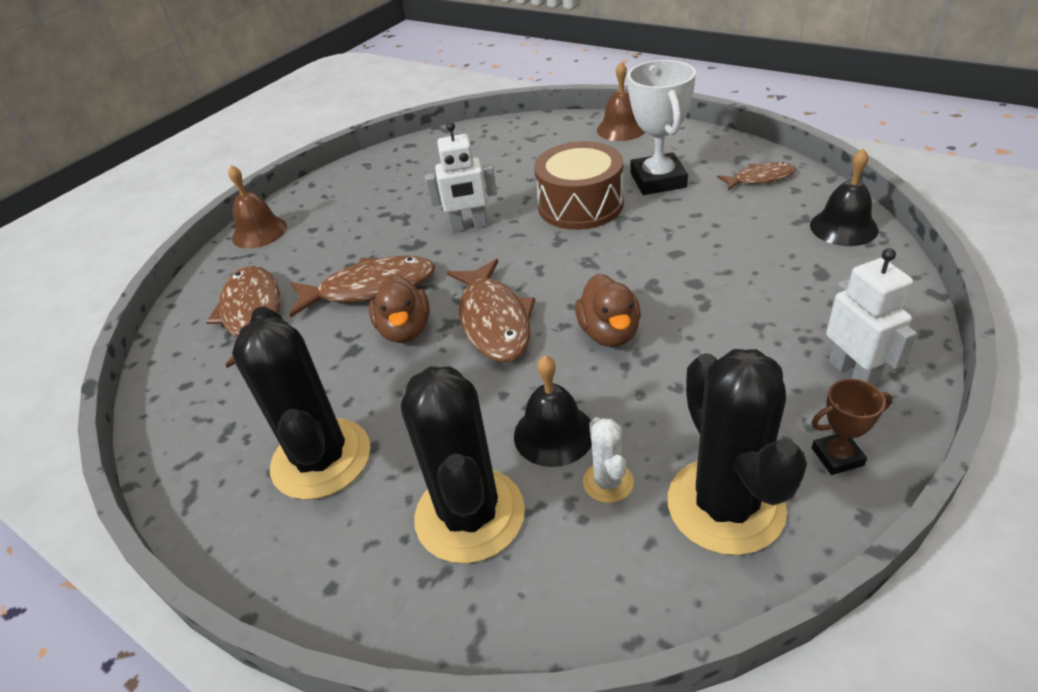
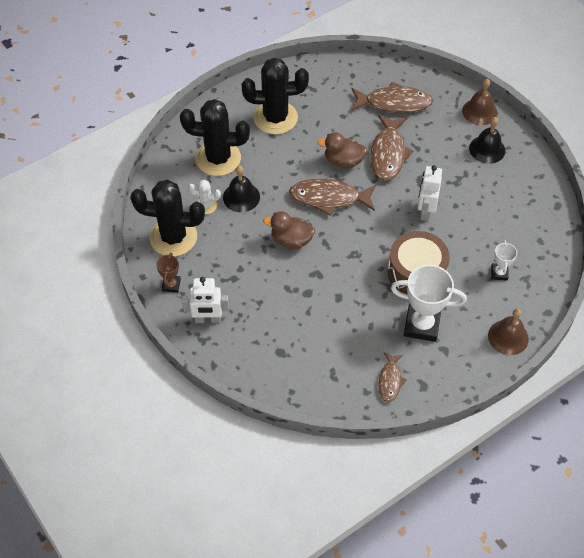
camera: 105 degrees right, 15 degrees up
(536, 154) = (499, 273): none -> white trophy
(843, 227) = (313, 390): black bell -> black bell (487, 149)

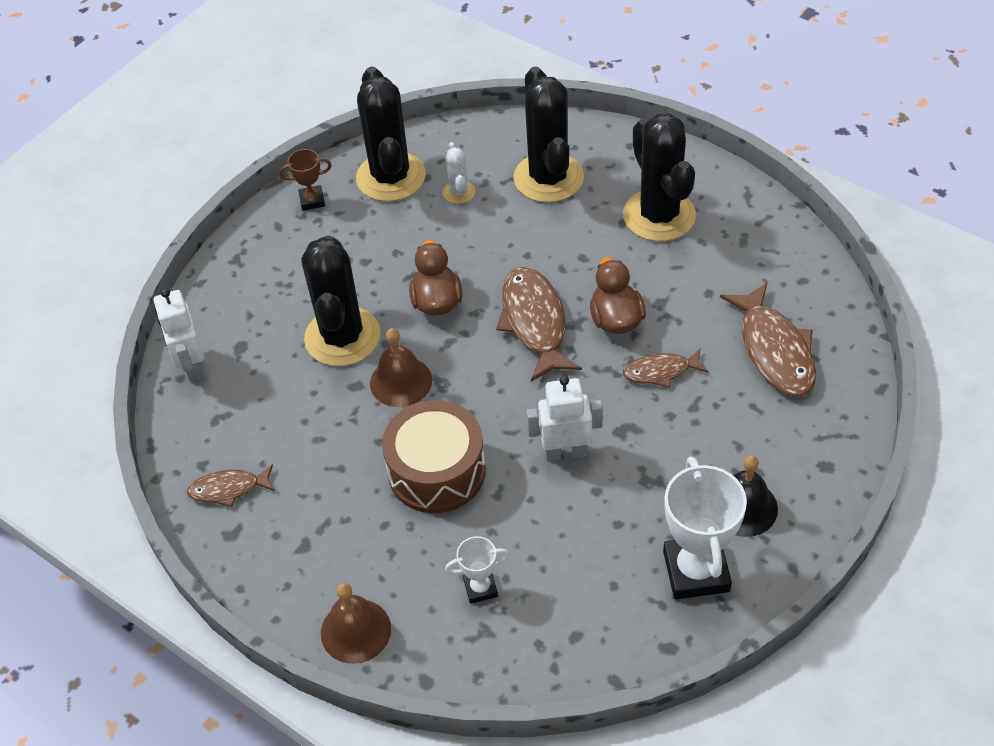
camera: 75 degrees right, 5 degrees down
(208, 319) = (270, 254): white robot -> white robot (192, 366)
(241, 197) = (491, 224): black bell -> none
(297, 295) = (342, 337): none -> black cactus
(388, 153) = (661, 371): brown fish -> brown fish, size x0.57
(421, 325) = (340, 504): white trophy -> white trophy (696, 571)
(479, 111) = (825, 475): brown bell -> brown bell (401, 381)

